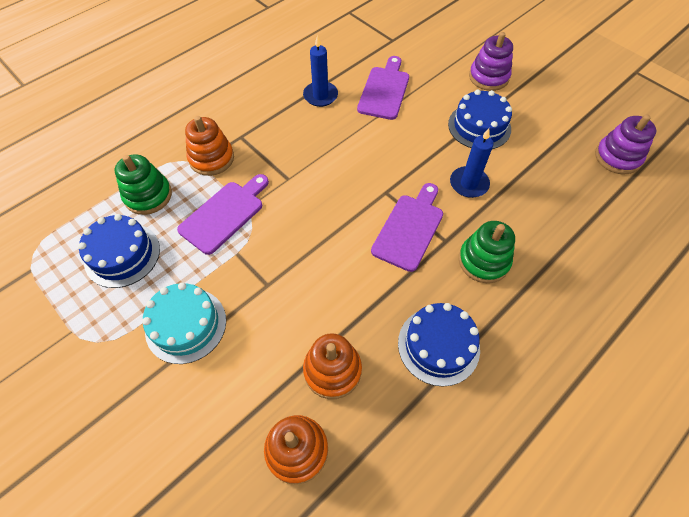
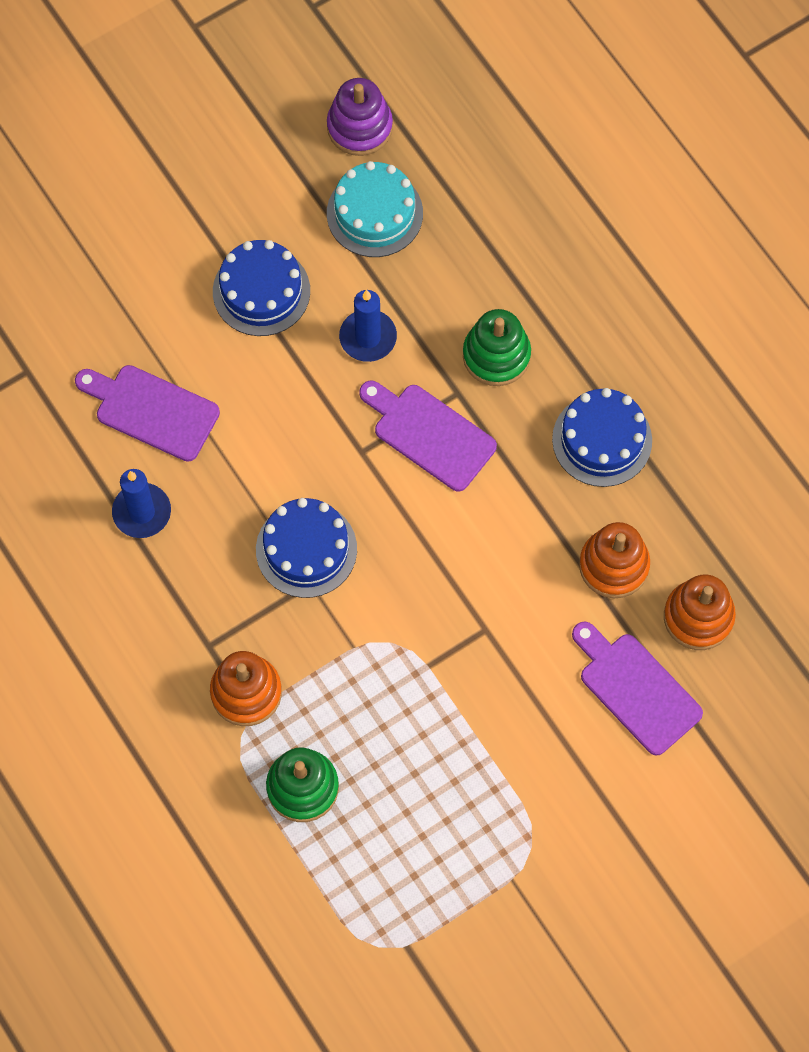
camera: 80 degrees left, 10 degrees up
(122, 255) = (403, 820): blue cake -> blue cake (306, 549)
(186, 325) = (526, 734): turquoise cake -> turquoise cake (374, 213)
(224, 214) = (358, 678): purple cutting board -> purple cutting board (636, 689)
(488, 77) = (156, 245): purple stacking toy -> none

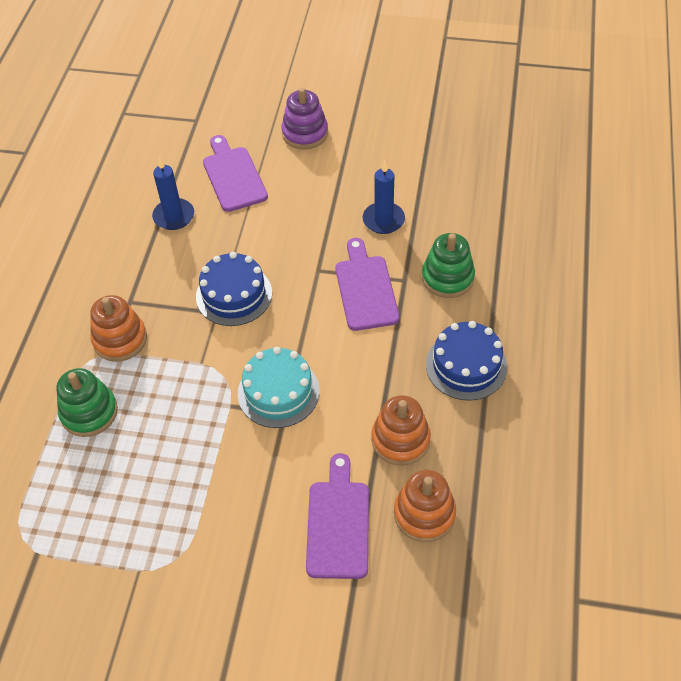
camera: 45 degrees right, 15 degrees down
(261, 291) = (350, 162): blue cake -> none
(359, 127) = (486, 126): purple stacking toy -> purple stacking toy (305, 133)
(374, 213) = (451, 167): turquoise cake -> turquoise cake (278, 392)

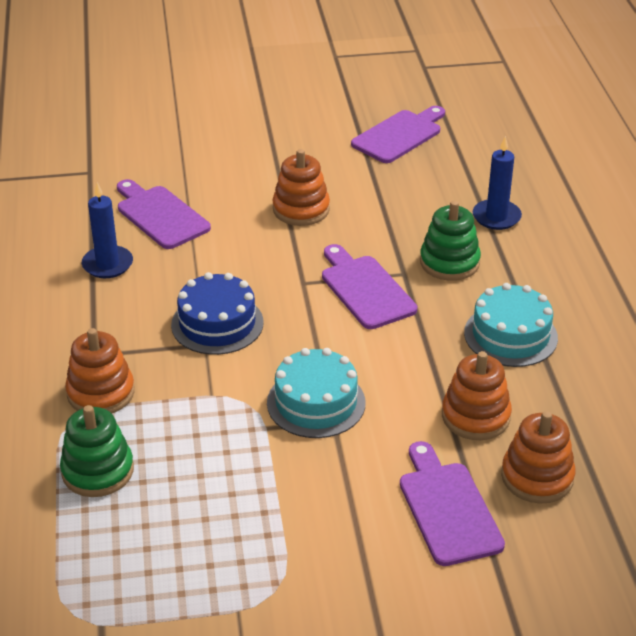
camera: 20 degrees left, 15 degrees down
(305, 133) = (223, 163): purple stacking toy -> none
(348, 195) = (301, 209): none -> orange stacking toy
(383, 220) = (352, 225): blue candle -> blue candle (496, 217)
(463, 134) = (399, 135): none -> purple cutting board
(466, 365) = (510, 335): blue cake -> turquoise cake

